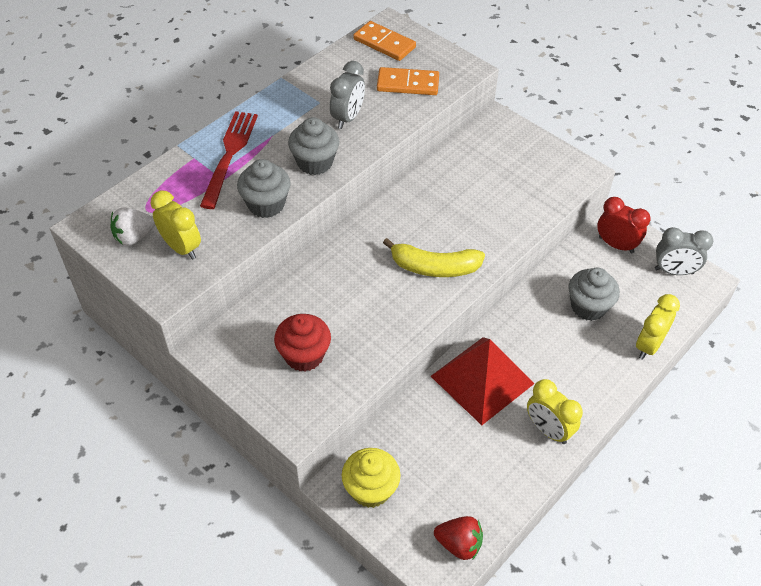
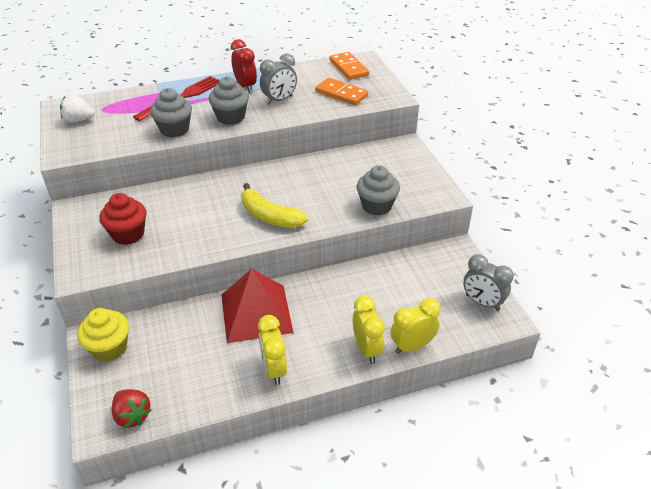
camera: 30 degrees right, 10 degrees down
(181, 247) = (98, 135): yellow clock -> yellow clock (366, 349)
(588, 307) = (385, 298): grey cupcake -> grey cupcake (376, 206)
(616, 245) = (447, 265): red clock -> red clock (245, 86)

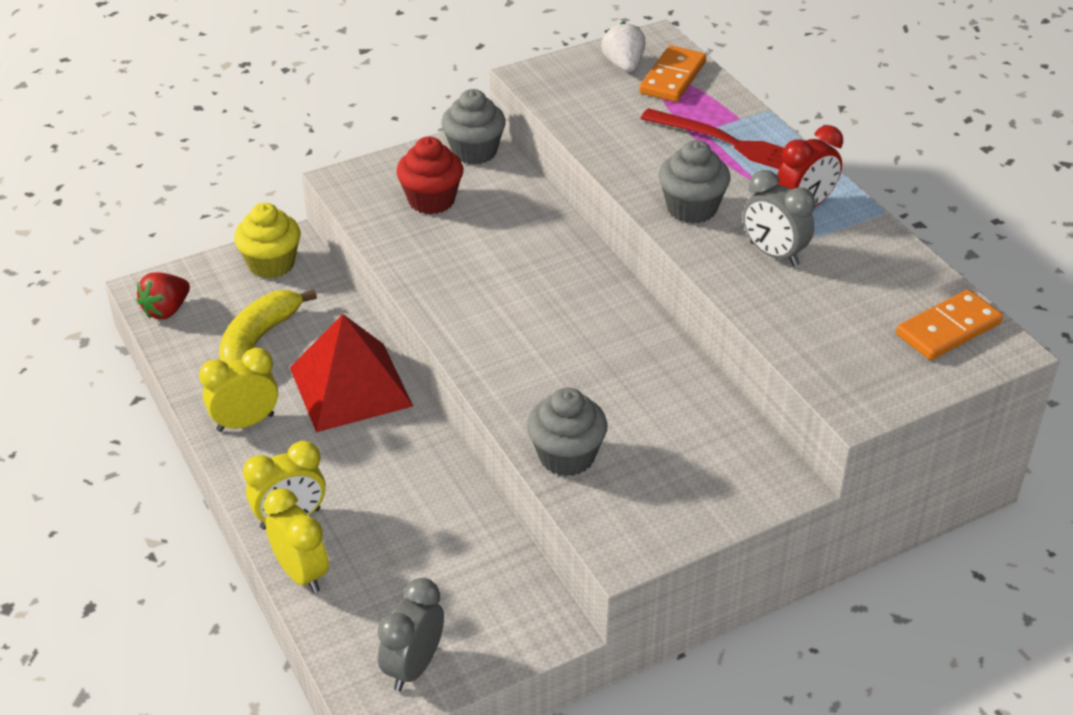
camera: 80 degrees right, 0 degrees up
(174, 129) = (631, 158): grey cupcake -> grey cupcake (474, 151)
(269, 216) = (505, 331): yellow banana -> yellow banana (259, 339)
(341, 94) = (835, 330): orange domino -> orange domino (673, 78)

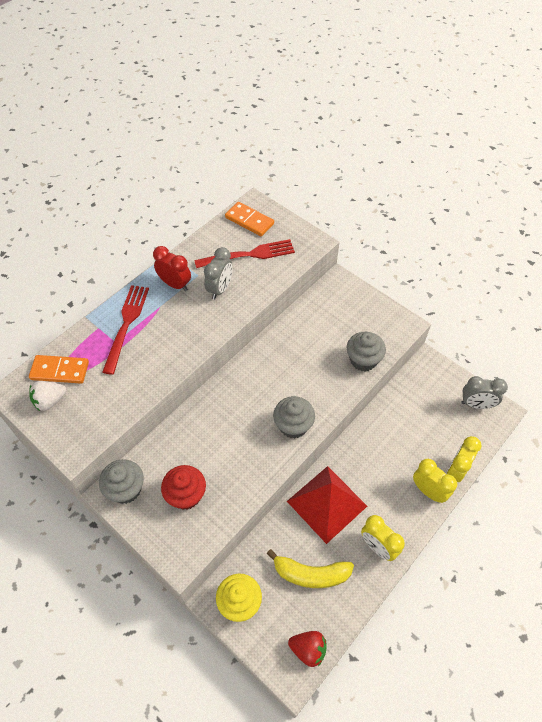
camera: 110 degrees left, 15 degrees up
(691, 208) = (193, 330): grey cupcake -> grey cupcake (293, 425)
(849, 307) = (248, 255): none -> red fork

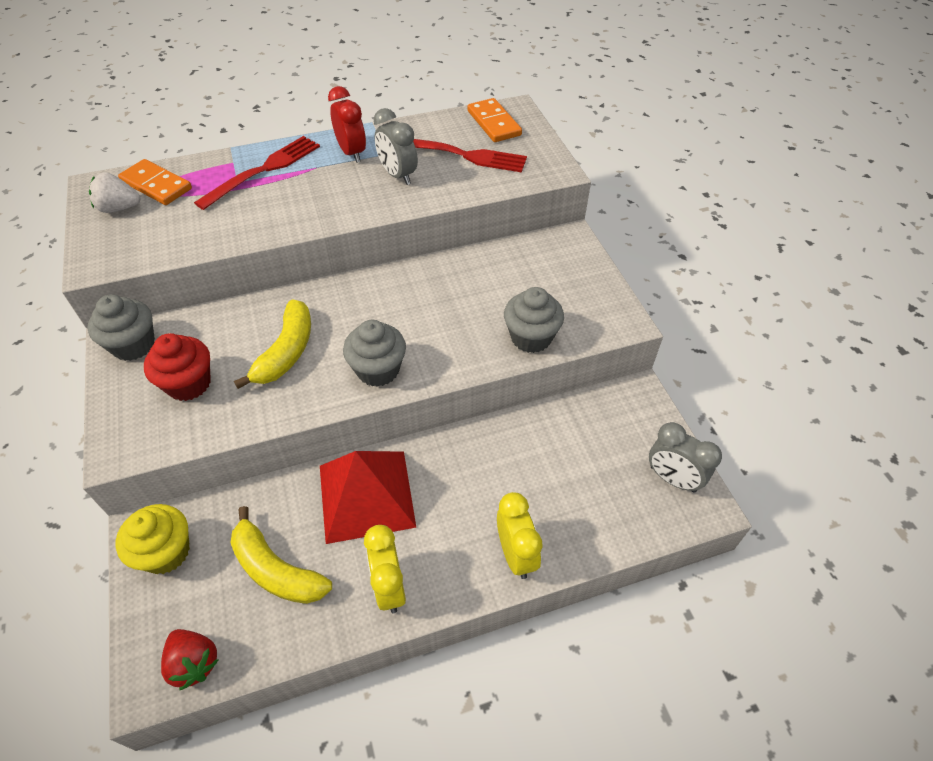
camera: 30 degrees right, 5 degrees down
(220, 289) = (398, 175): grey clock -> grey clock turned 90 degrees clockwise
(229, 442) = (286, 352): none -> yellow banana
(456, 470) = (577, 549): yellow clock -> none

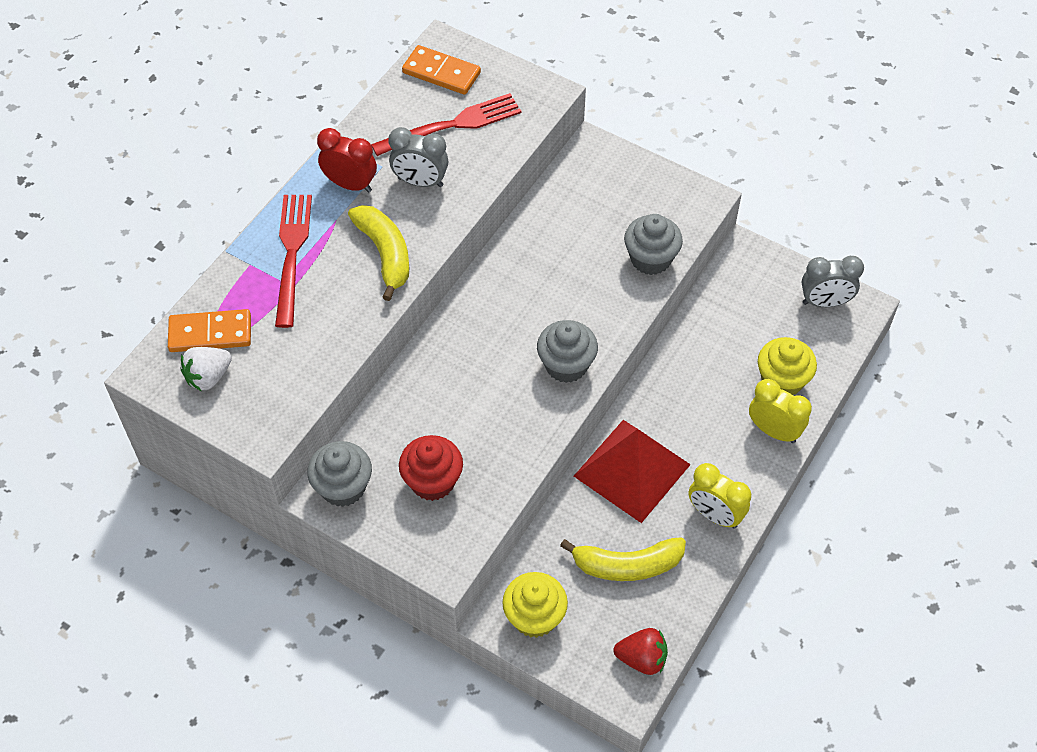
camera: 40 degrees left, 5 degrees up
(286, 352) = (478, 402): yellow banana -> yellow banana (385, 254)
(567, 517) = (782, 380): none -> yellow cupcake

